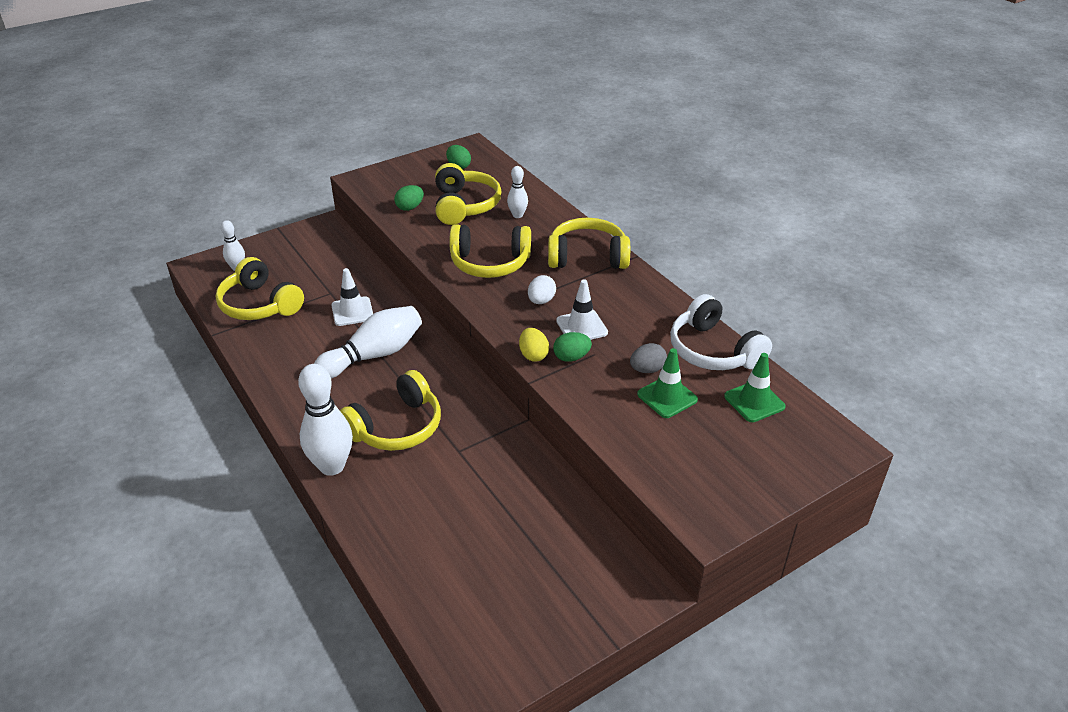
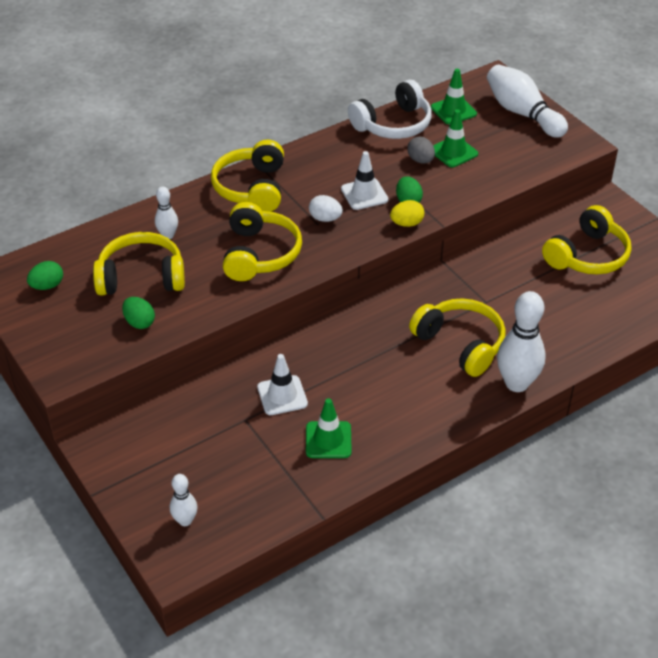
camera: 90 degrees left, 5 degrees up
(259, 304) = (266, 482): yellow headphones -> yellow headphones (587, 256)
(294, 337) = (328, 440): none -> green traffic cone
(374, 355) = (357, 370): white bowling pin -> white bowling pin (522, 113)

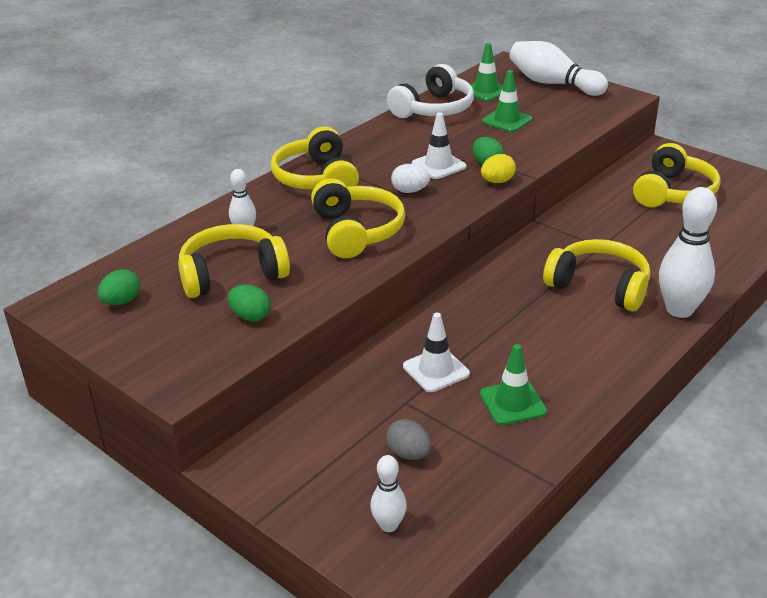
camera: 15 degrees left, 10 degrees down
(420, 160) = (478, 131): grey egg -> grey egg (408, 454)

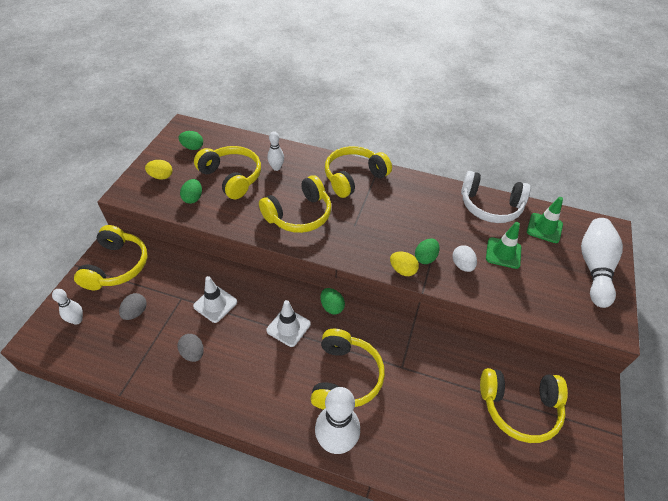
camera: 65 degrees right, 15 degrees up
(169, 343) = (161, 176): none -> yellow egg
(294, 467) = (117, 266): none -> yellow headphones
(410, 191) = (362, 226): white egg -> white egg (462, 265)
(438, 165) = (406, 231): white traffic cone -> white traffic cone (288, 327)
(493, 274) = (332, 307): none -> green egg
(512, 403) = (193, 353): green traffic cone -> grey egg

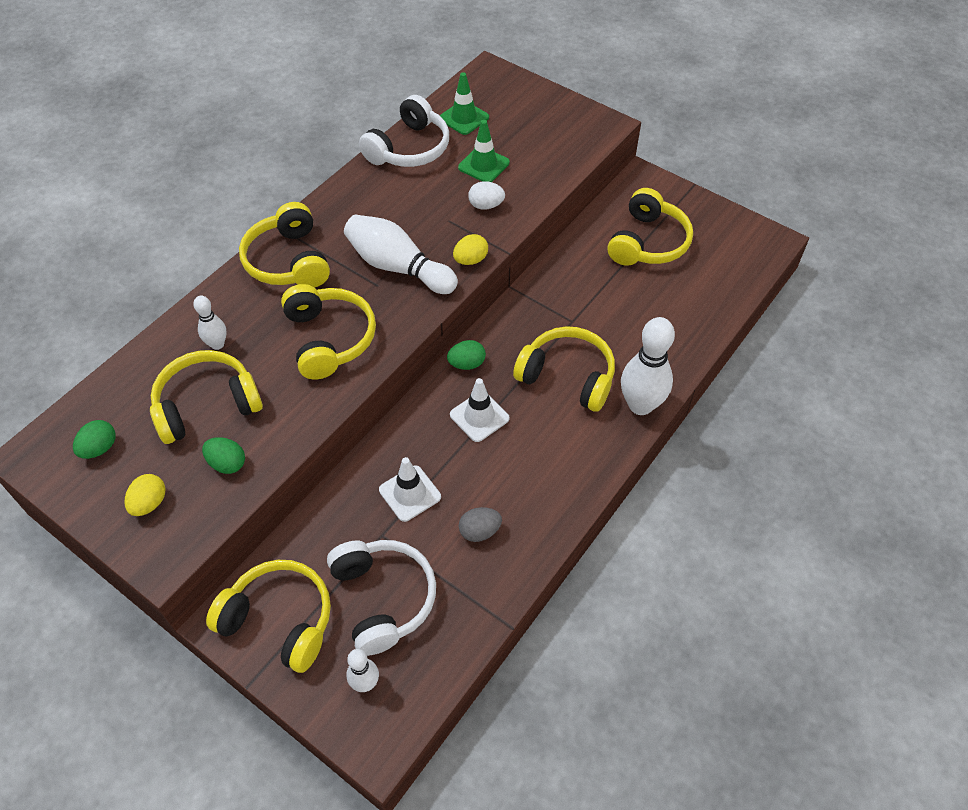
camera: 70 degrees left, 5 degrees up
(135, 312) = (383, 598): grey egg -> white headphones
(425, 258) = (461, 233): green egg -> none
(594, 268) = (533, 105): white bowling pin -> white bowling pin (398, 267)

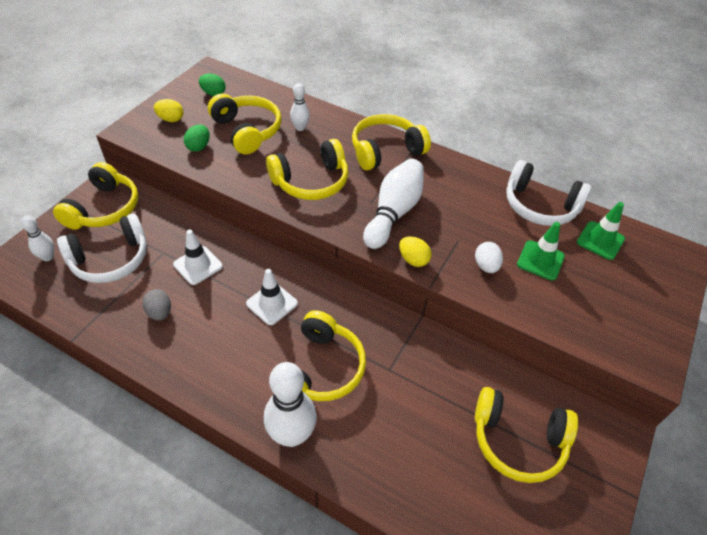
camera: 80 degrees right, 5 degrees down
(466, 364) = (327, 290): green egg -> none

